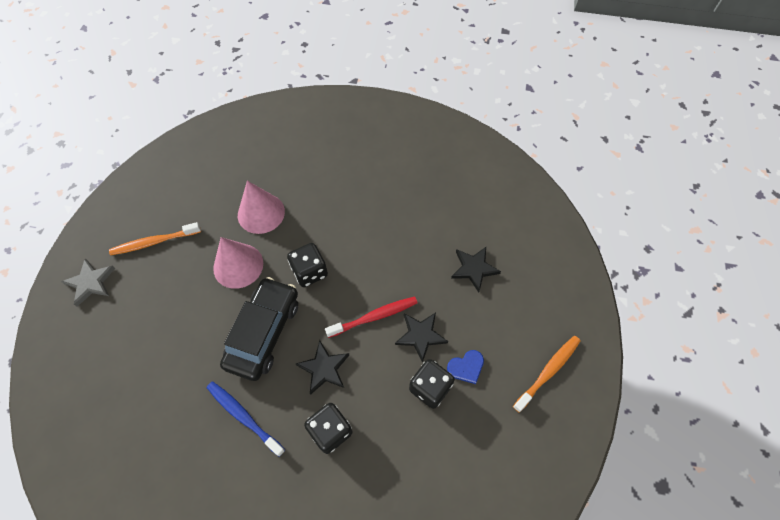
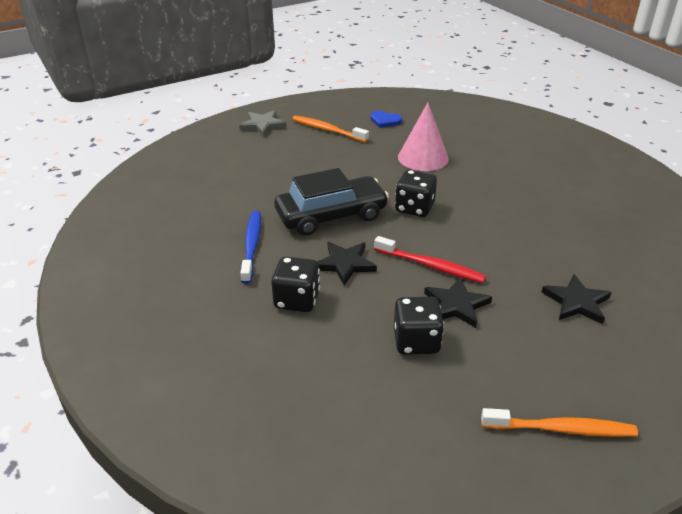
camera: 50 degrees right, 25 degrees down
(238, 265) = (365, 172): pink cone -> none
(466, 367) = (471, 356): blue heart -> blue heart (385, 121)

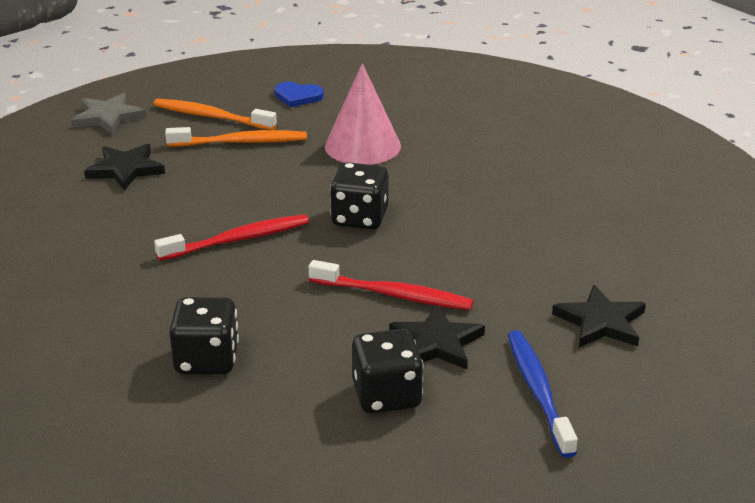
camera: 10 degrees left, 5 degrees down
(252, 245) = (125, 293): blue toothbrush -> blue toothbrush (538, 391)
(331, 215) = (238, 240): black car -> red toothbrush
(345, 264) = (269, 305): black star -> black star (125, 170)
(561, 429) = (593, 480): orange toothbrush -> orange toothbrush (241, 142)

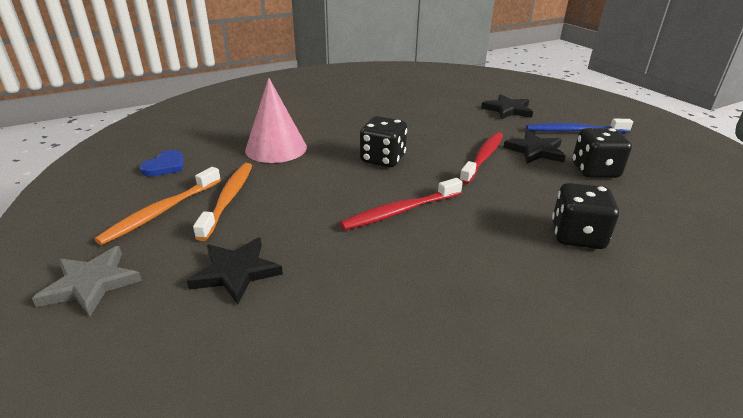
camera: 80 degrees left, 0 degrees up
(238, 240) = (400, 211): red toothbrush -> red toothbrush turned 105 degrees counterclockwise

